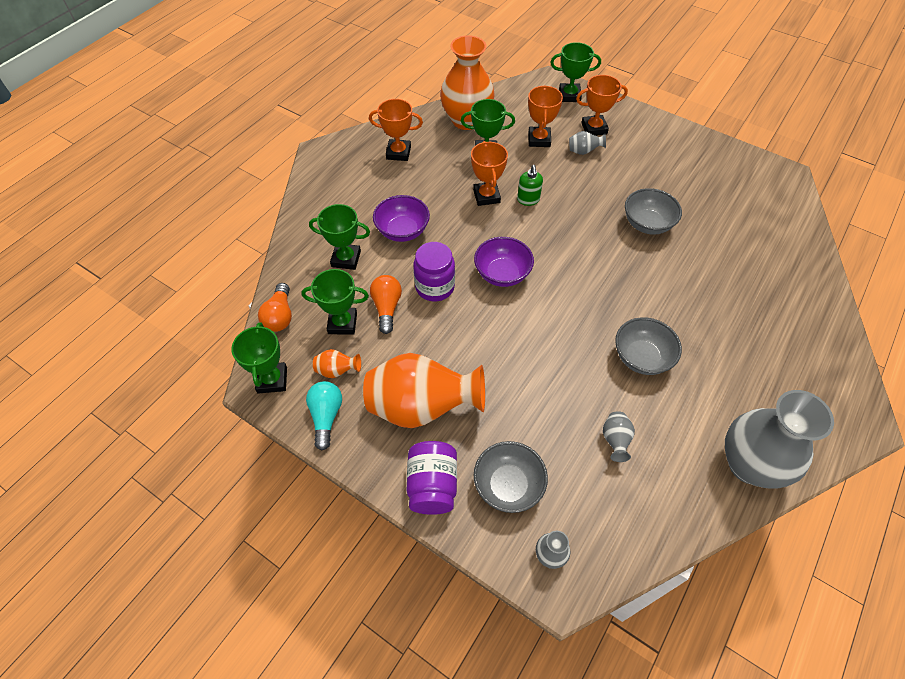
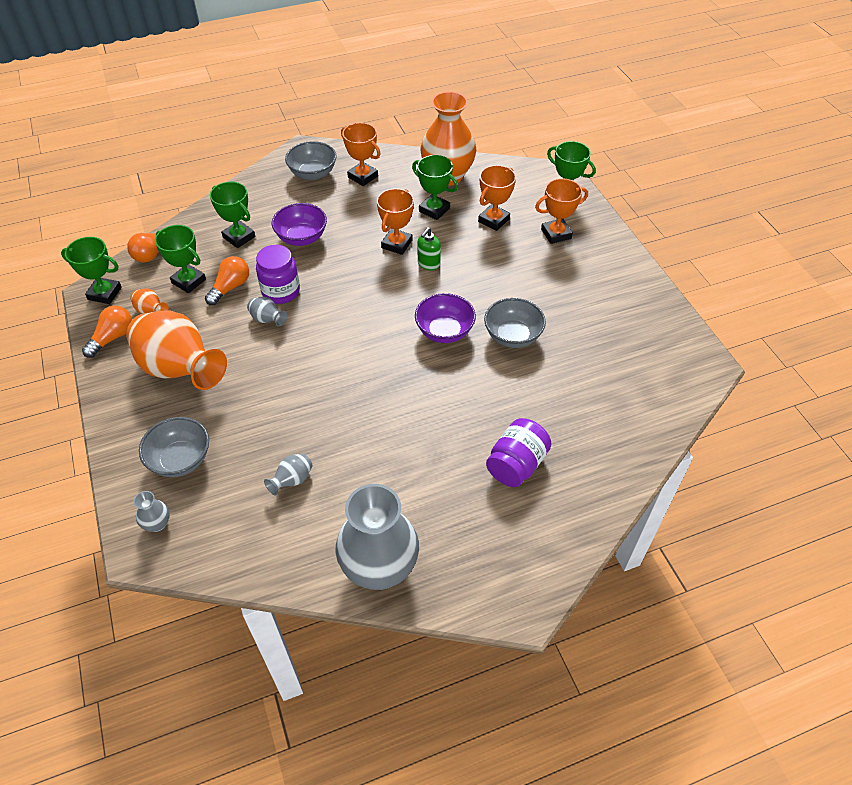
camera: 35 degrees right, 5 degrees down
(272, 380) = (104, 293): green trophy -> green trophy turned 75 degrees clockwise
(326, 416) = (112, 338): turquoise light bulb -> orange light bulb
(432, 485) = (131, 426): purple jar -> purple jar (516, 464)
(502, 274) = (343, 310): purple bowl -> purple bowl (444, 331)
(583, 151) = (523, 249): grey vase -> grey vase (267, 320)
(594, 128) = (556, 234): orange trophy -> orange trophy turned 45 degrees counterclockwise
(641, 357) = (384, 435): grey bowl -> grey bowl (313, 173)

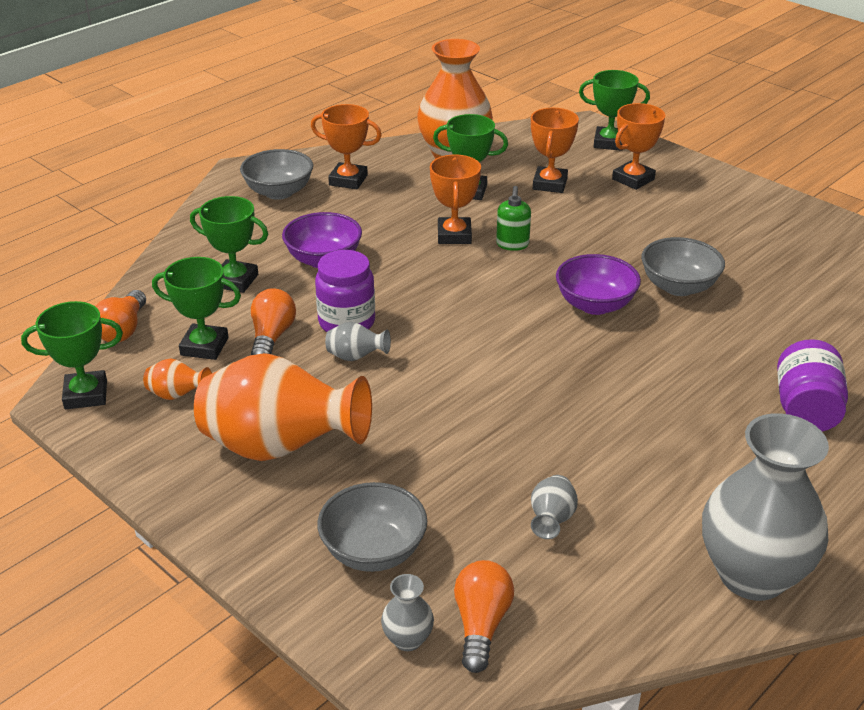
camera: 25 degrees left, 15 degrees down
(112, 338) = (143, 442): orange light bulb -> orange light bulb (481, 625)

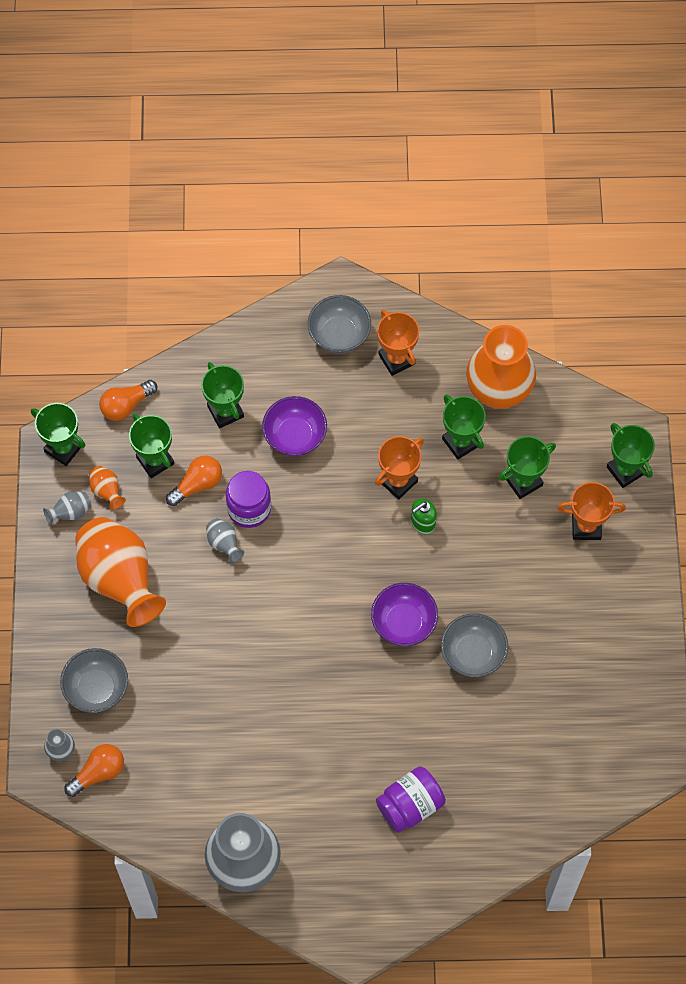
camera: 45 degrees right, 30 degrees up
(550, 184) = (523, 481): orange trophy -> green trophy
(551, 520) = (194, 748): grey vase -> grey vase (70, 512)

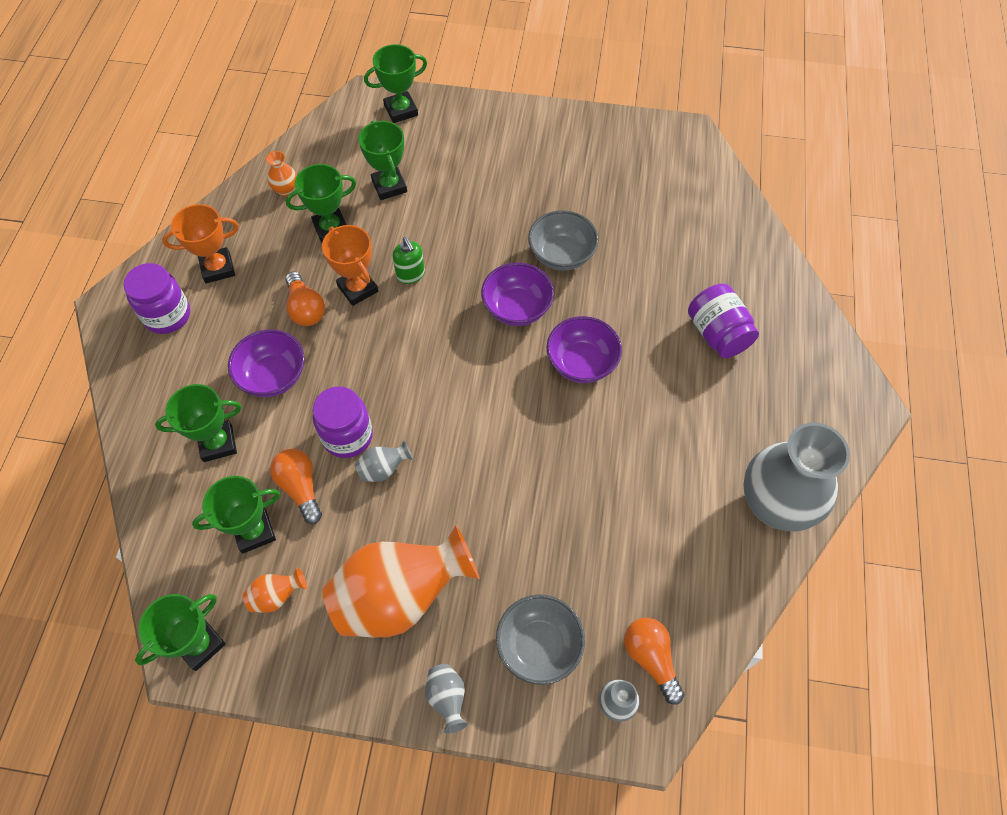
camera: 80 degrees left, 5 degrees down
(70, 512) = (292, 647): grey vase -> grey vase (447, 698)
(126, 405) = (168, 556): orange light bulb -> orange light bulb (305, 308)
(339, 334) = (167, 315): grey bowl -> purple jar
(355, 687) = (581, 363): none -> purple bowl
(498, 391) = (286, 190): orange vase -> orange vase, size x0.41
(586, 526) = (449, 147): orange trophy -> none

